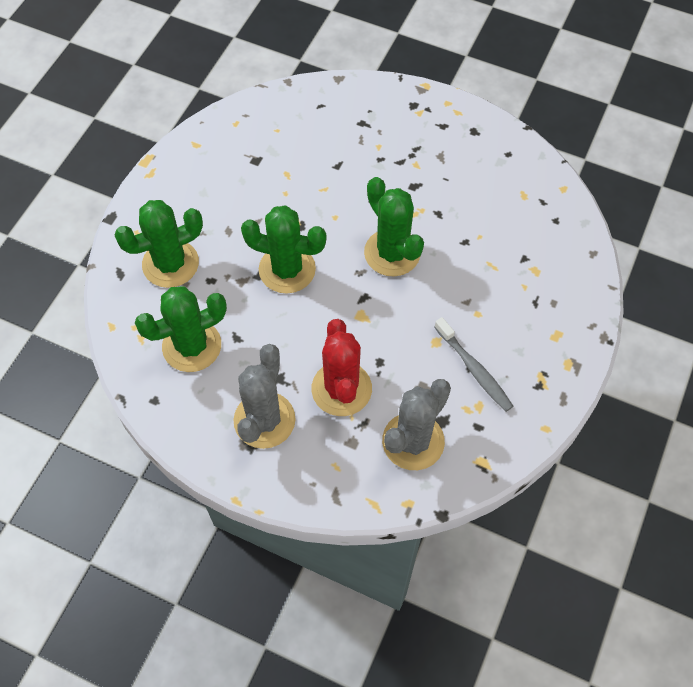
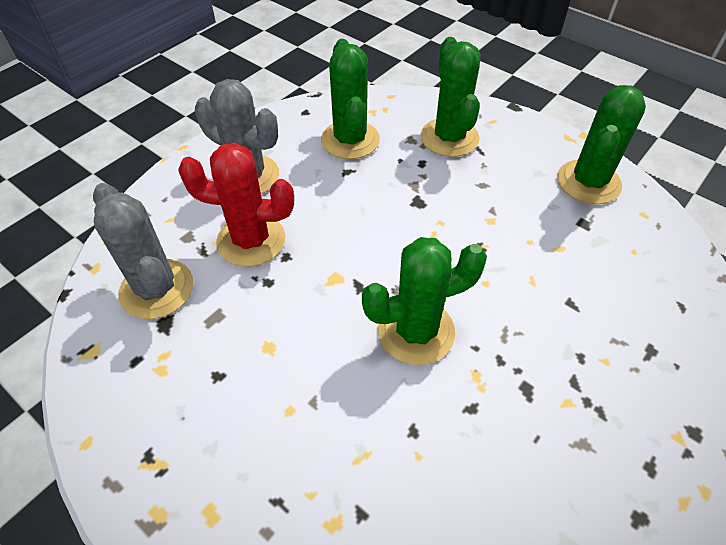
camera: 105 degrees right, 10 degrees down
(287, 269) = (418, 223): green cactus -> green cactus (588, 182)
(474, 369) = (211, 379): grey toothbrush -> none

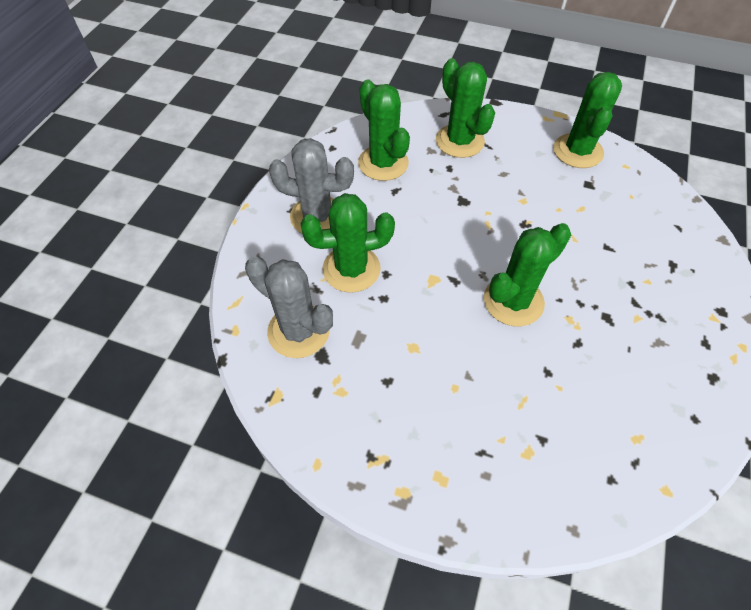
camera: 20 degrees left, 5 degrees up
(251, 240) = (351, 269): red cactus -> green cactus

